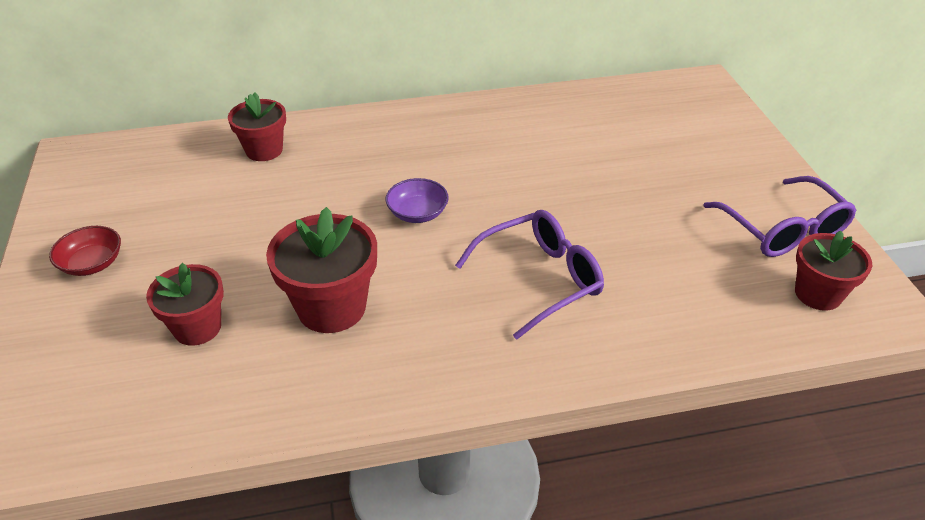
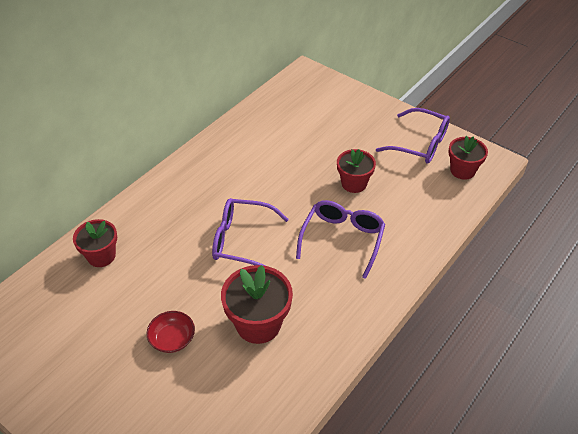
camera: 40 degrees left, 5 degrees up
(92, 263) = (83, 396): red bowl -> red bowl (172, 339)
(197, 327) = (199, 386): red flower pot -> red flower pot (354, 183)
(417, 213) = (241, 240): purple bowl -> purple glasses

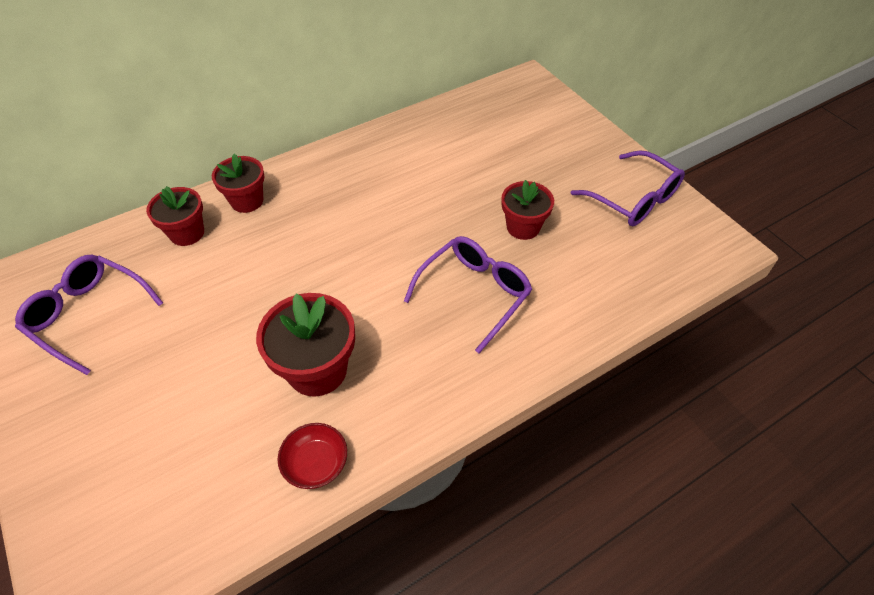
camera: 20 degrees right, 5 degrees up
(172, 339) = (209, 355): red bowl -> red bowl (316, 463)
(241, 240) = (351, 260): purple glasses -> purple glasses (88, 315)
(462, 170) = (676, 248): red flower pot -> red flower pot (247, 201)

